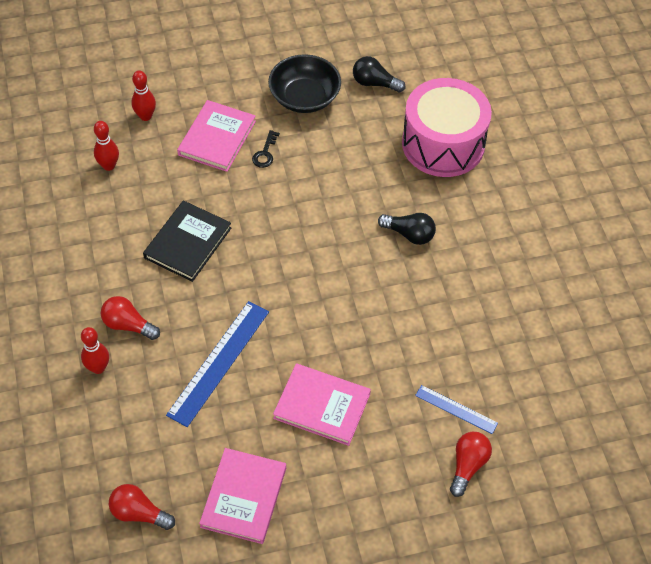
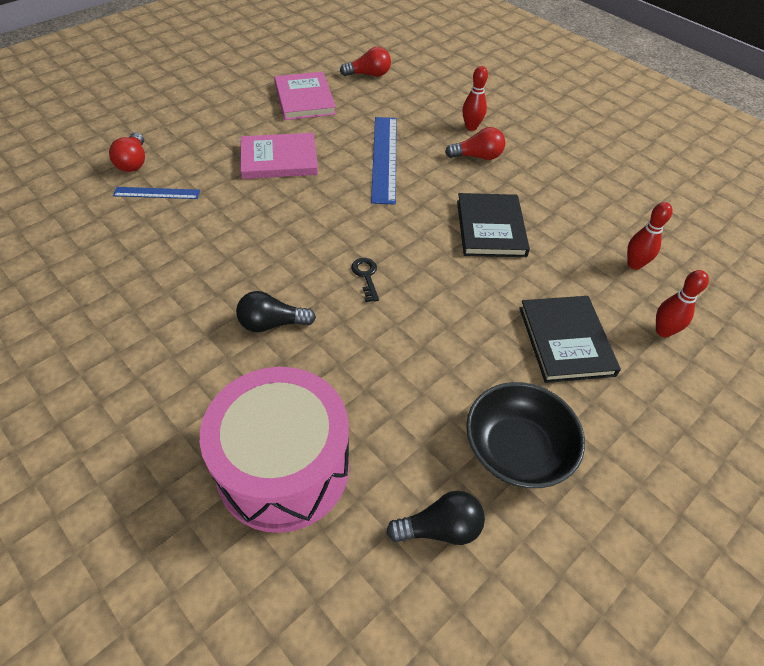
camera: 150 degrees right, 5 degrees down
(217, 138) = (566, 341): pink book -> black book
(265, 153) = (498, 347): black key -> black key (366, 276)

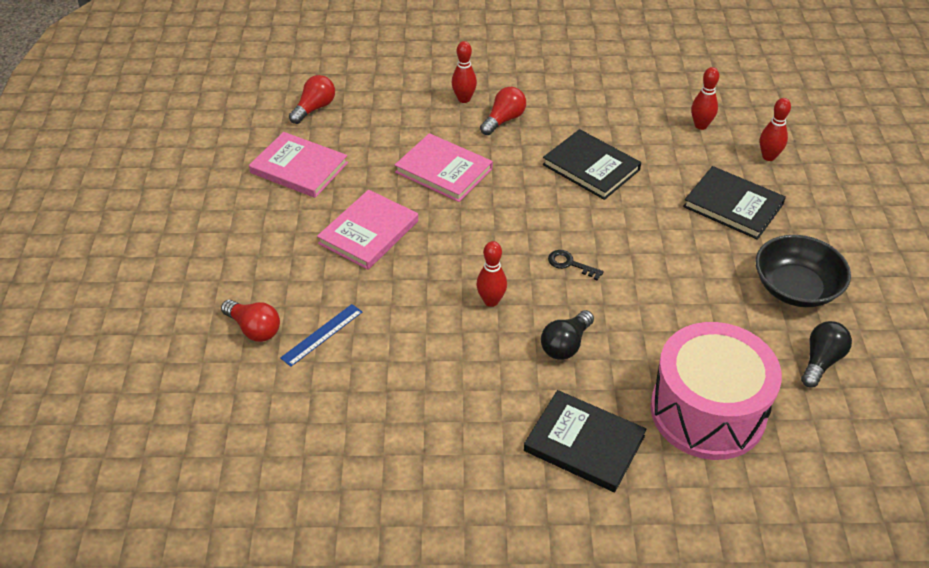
camera: 45 degrees left, 5 degrees down
(169, 398) = (584, 443): none -> black book
(276, 255) = (491, 301): none -> red bowling pin
(384, 158) = (444, 170): blue ruler -> pink book

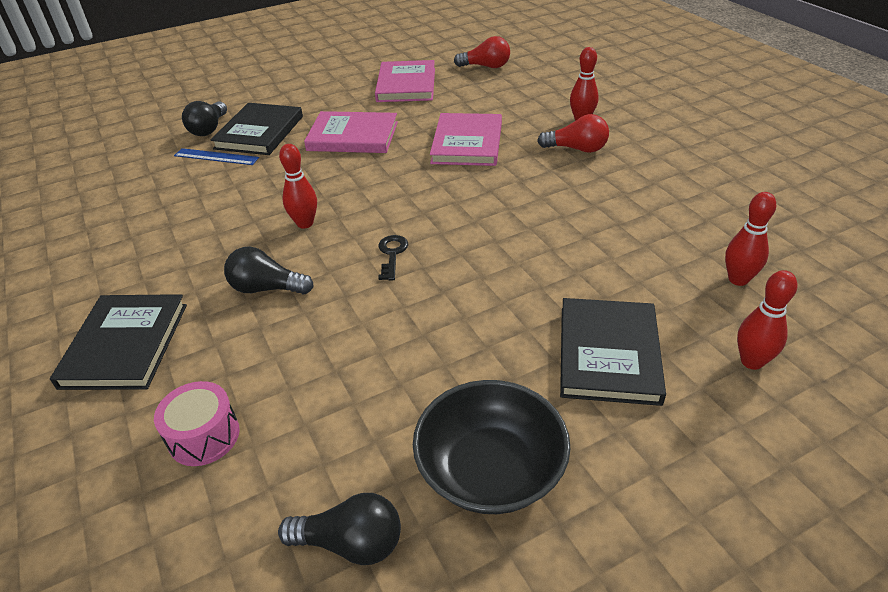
camera: 65 degrees right, 5 degrees down
(254, 329) = (209, 129): red light bulb -> black light bulb
(591, 167) = (562, 221): black book -> black book (259, 132)
(707, 411) = (204, 436): pink drum -> pink drum, size x0.44

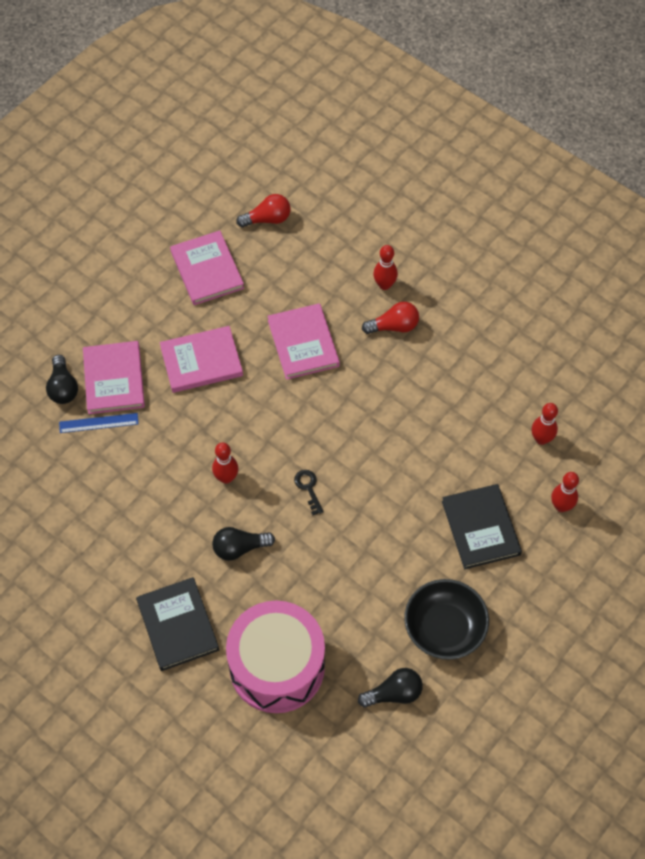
camera: 25 degrees left, 20 degrees up
(204, 436) = (277, 666): pink drum -> pink drum, size x2.26
(259, 132) = (114, 379): black book -> pink book

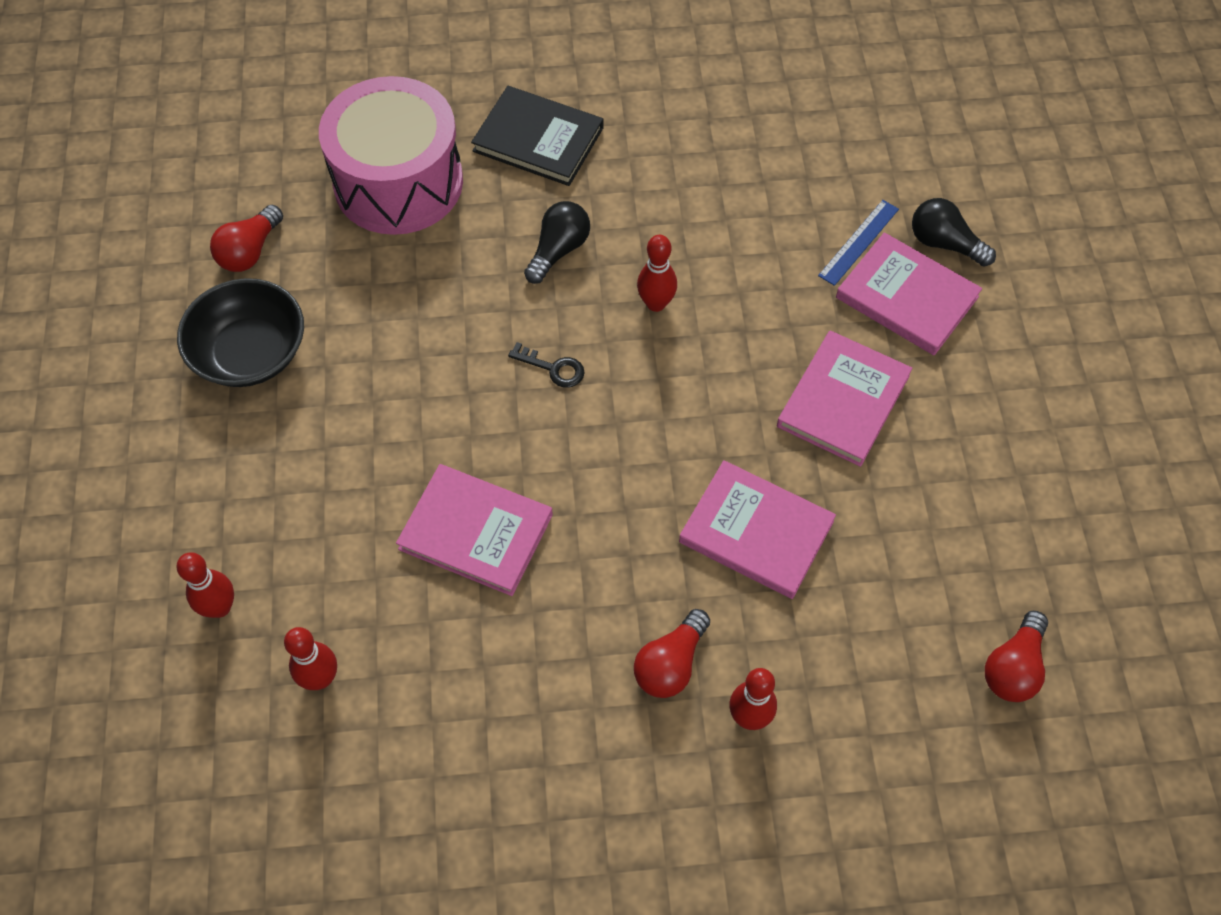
camera: 135 degrees right, 0 degrees up
(207, 270) = (987, 519): pink book -> pink book (476, 532)
(394, 693) = (250, 251): black light bulb -> red light bulb
(481, 528) = (303, 493): black book -> none

